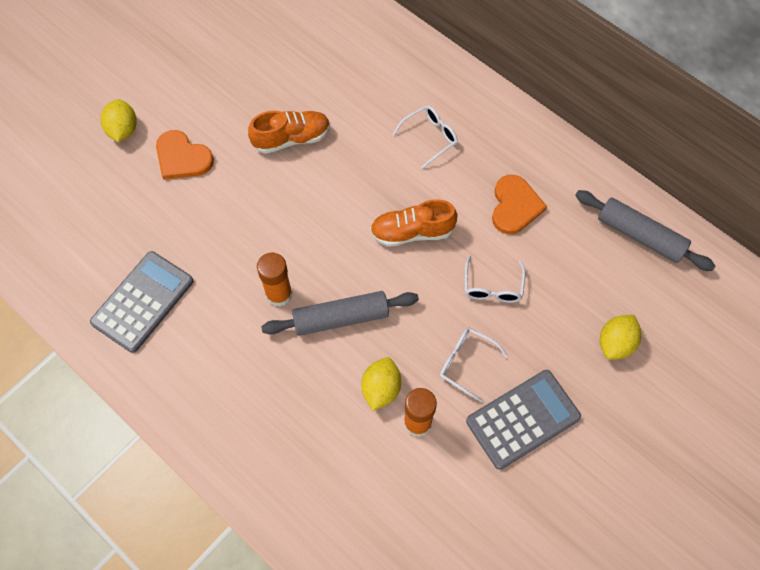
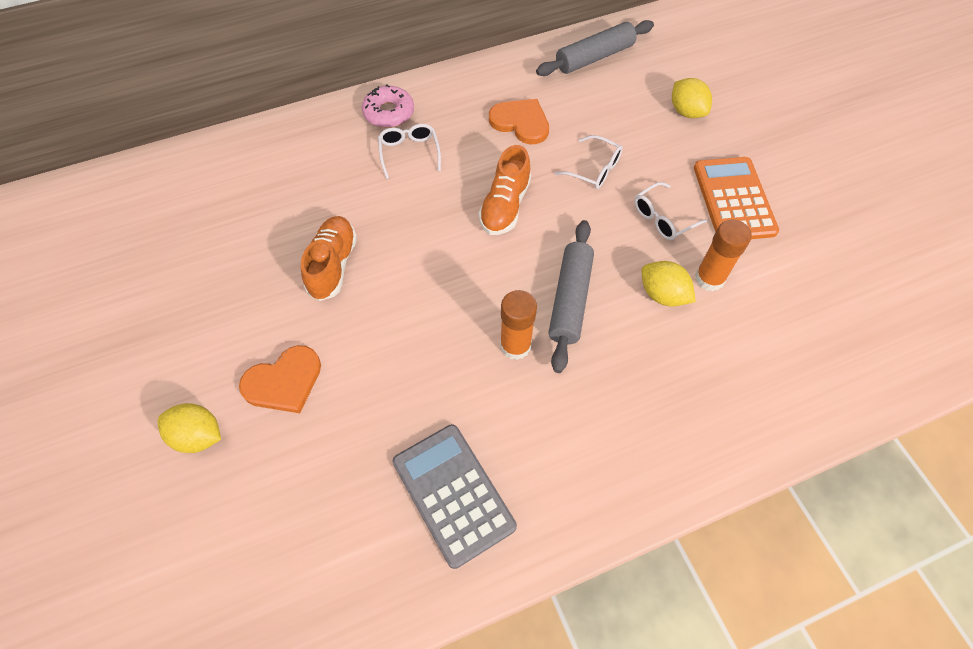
camera: 65 degrees left, 5 degrees down
(465, 102) = (389, 113): none -> pink donut
(523, 419) = (734, 199): grey calculator -> orange calculator

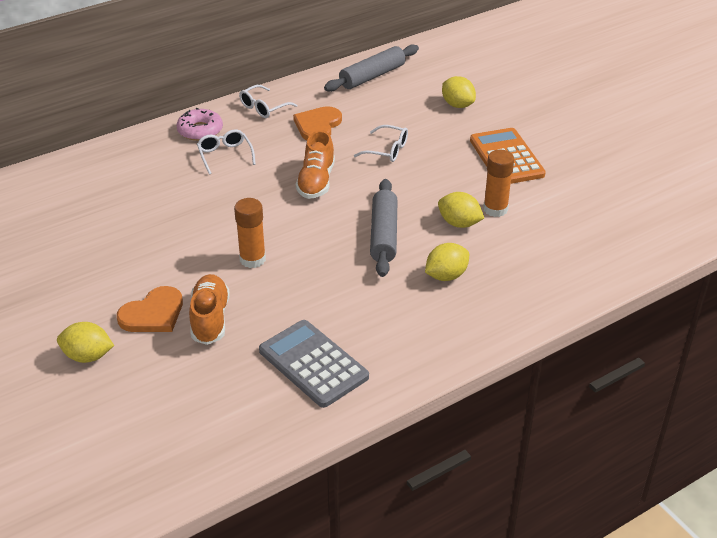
camera: 10 degrees left, 20 degrees down
(333, 265) = (176, 236): orange shoe -> orange shoe (210, 319)
(515, 346) = (344, 268): orange glue stick -> orange glue stick (252, 259)
(521, 122) = (318, 126): orange heart -> orange heart turned 90 degrees counterclockwise
(635, 376) = (446, 276): none -> yellow lemon
(662, 218) = (450, 175): white glasses -> white glasses (263, 108)

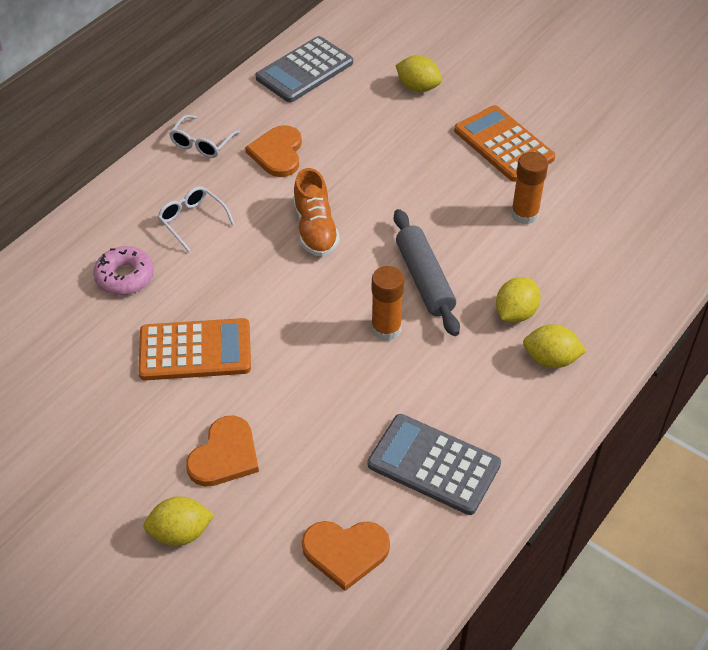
camera: 20 degrees left, 10 degrees up
(174, 240) = (195, 350): none -> orange calculator
(200, 130) = (144, 194): pink donut -> pink donut (125, 276)
(205, 405) = (345, 552): none -> orange heart
(210, 319) = (292, 442): orange shoe -> none
(252, 259) = (298, 351): orange glue stick -> orange glue stick (386, 329)
(372, 76) = (304, 70): grey rolling pin -> grey calculator
(387, 150) = (372, 167): white glasses -> none
(459, 223) = (496, 243): yellow lemon -> yellow lemon (551, 359)

